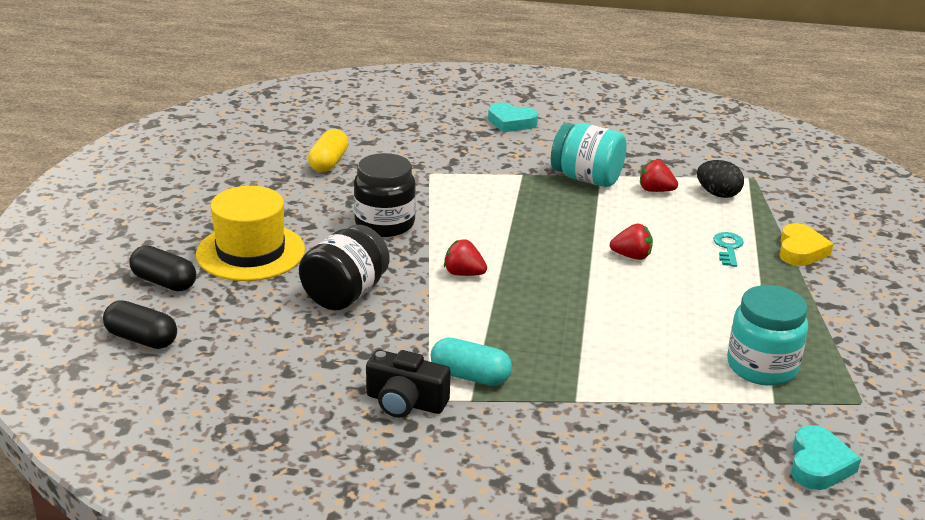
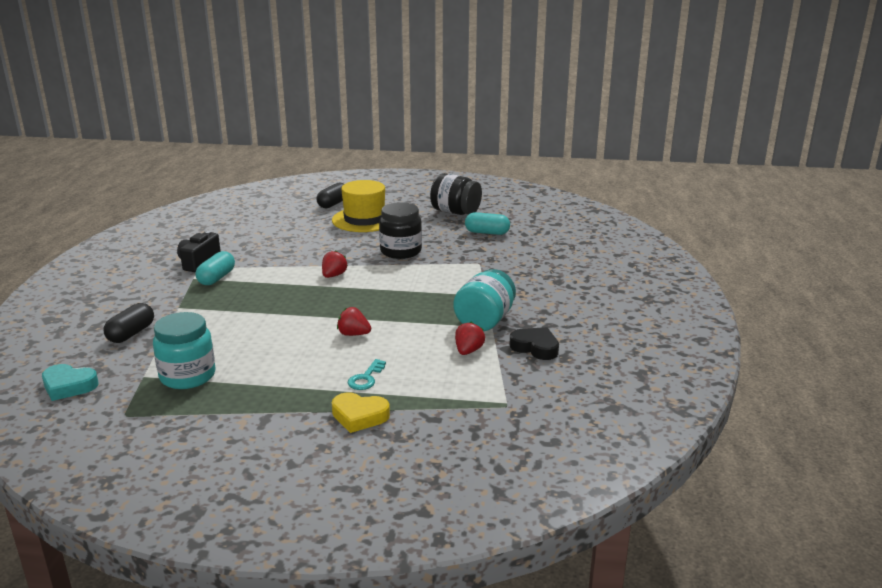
camera: 90 degrees right, 5 degrees down
(142, 339) = (279, 204): black capsule -> black capsule (131, 333)
(328, 163) = (487, 233): yellow capsule -> turquoise capsule
(345, 294) = (314, 244): black jar -> black jar (455, 212)
(511, 122) = (584, 292): turquoise heart -> none
(631, 256) = (353, 334): red strawberry -> red strawberry turned 105 degrees clockwise
(640, 157) = (535, 347): none -> black heart
(718, 194) = (467, 382): black egg -> none
(728, 248) = (366, 378): turquoise key -> turquoise key turned 105 degrees clockwise

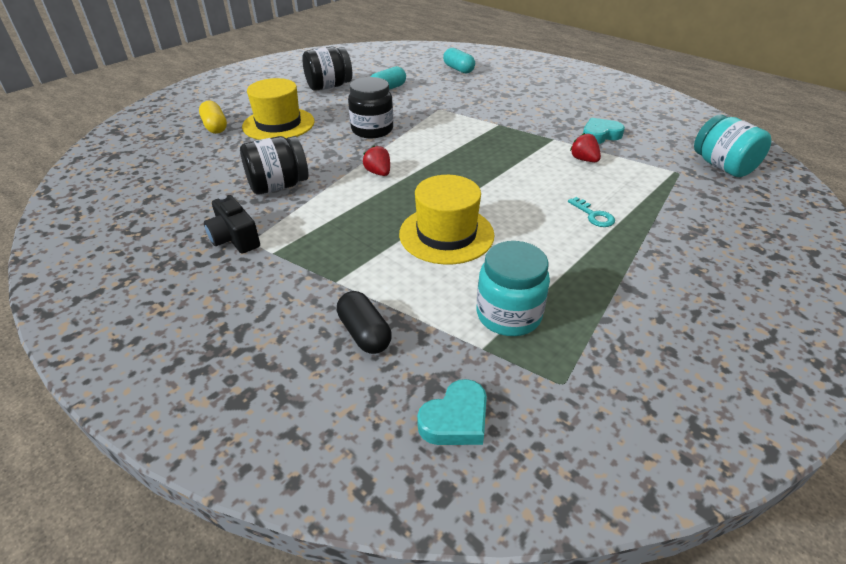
camera: 55 degrees left, 15 degrees up
(216, 278) = (294, 237): turquoise capsule -> turquoise capsule (458, 69)
(271, 326) = (446, 234): none -> yellow hat
(275, 251) = (278, 186): none -> black jar
(333, 204) = (215, 127): black capsule -> yellow capsule
(353, 334) = (508, 198): red strawberry -> none
(359, 416) = (656, 237): yellow heart -> none
(484, 321) = (541, 138): turquoise jar -> turquoise jar (722, 166)
(535, 347) = (600, 135): black heart -> turquoise heart

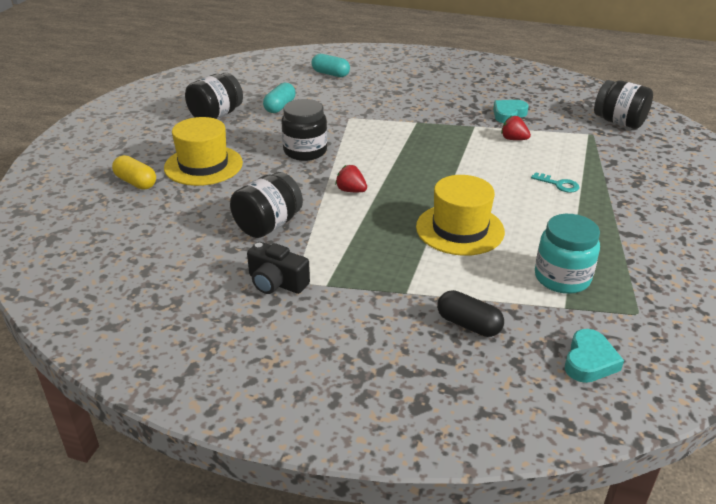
camera: 25 degrees left, 5 degrees down
(722, 166) = (619, 122): turquoise jar -> black jar

